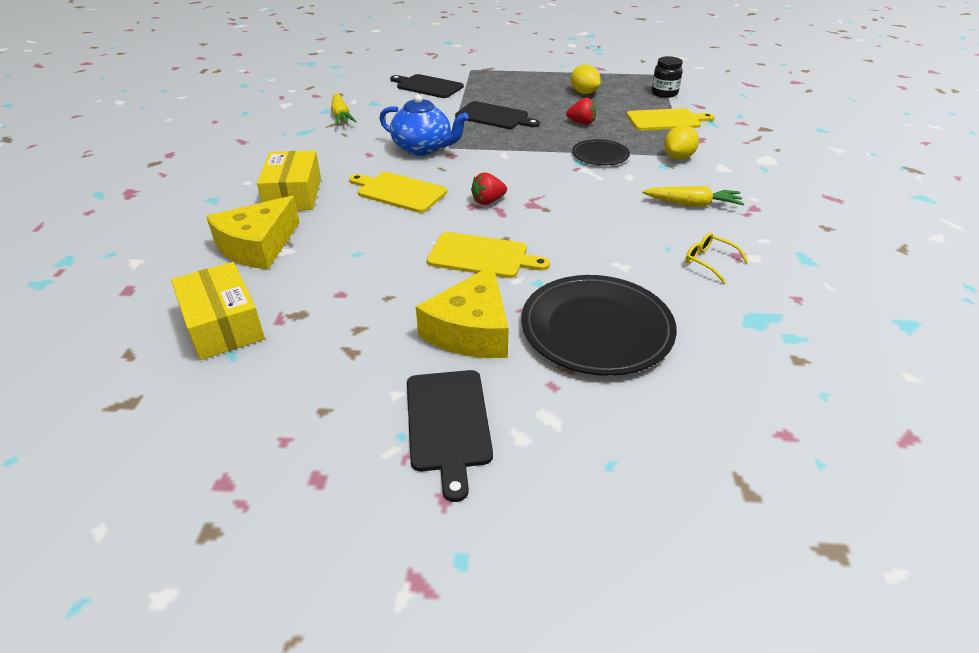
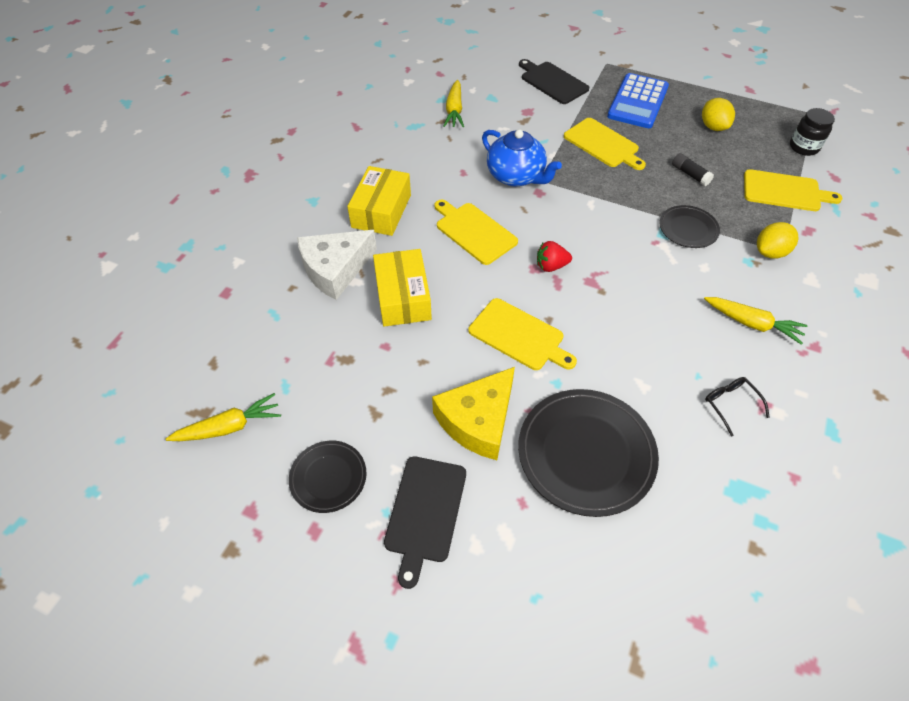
camera: 20 degrees right, 15 degrees up
(168, 408) = (229, 427): none -> yellow carrot
(223, 324) = (286, 353): yellow box -> yellow box (403, 297)
(258, 246) = (335, 269): yellow cheese -> white cheese
(316, 423) = (328, 477): none -> black plate
(494, 116) = (603, 144): black cutting board -> yellow cutting board
(511, 87) = (637, 102): none -> blue calculator
(581, 123) = (690, 174): red strawberry -> black glue stick
(710, 261) = (731, 405): yellow glasses -> black glasses

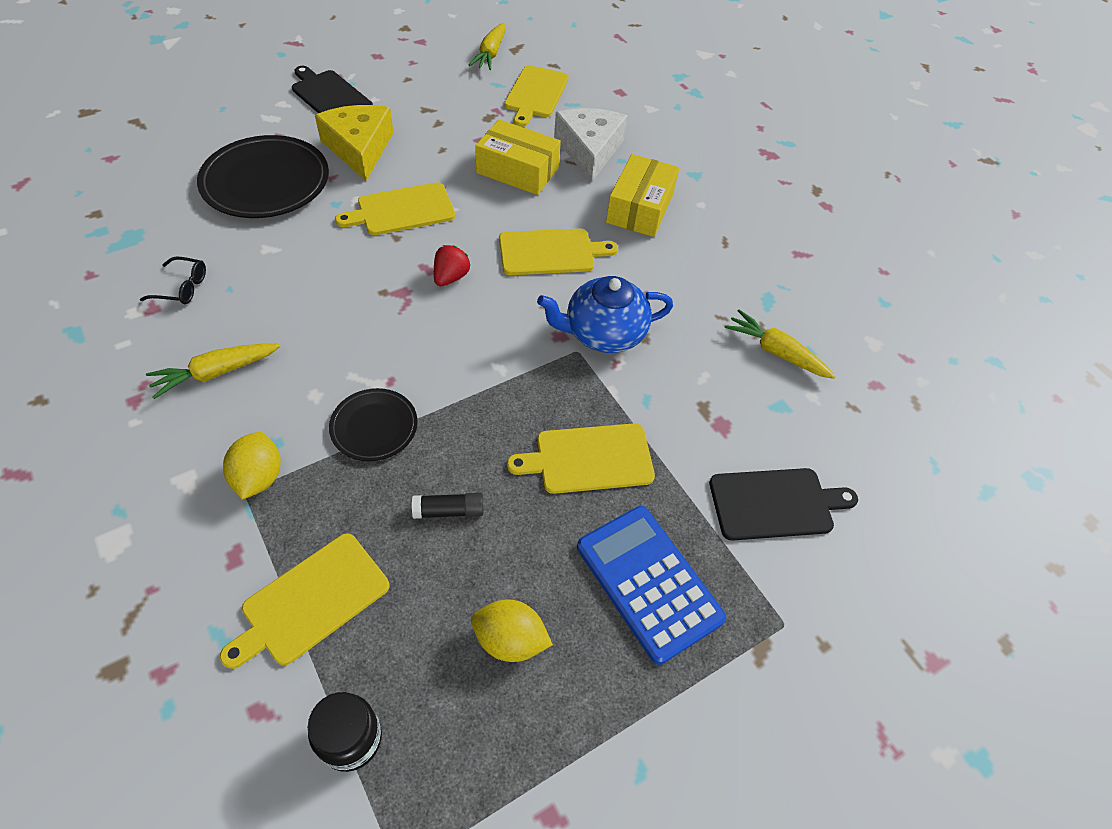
camera: 120 degrees right, 0 degrees up
(278, 348) = (535, 94): none -> yellow cutting board
(328, 477) = (404, 73): black plate -> none
(381, 211) = (640, 208): yellow box -> yellow box turned 60 degrees clockwise

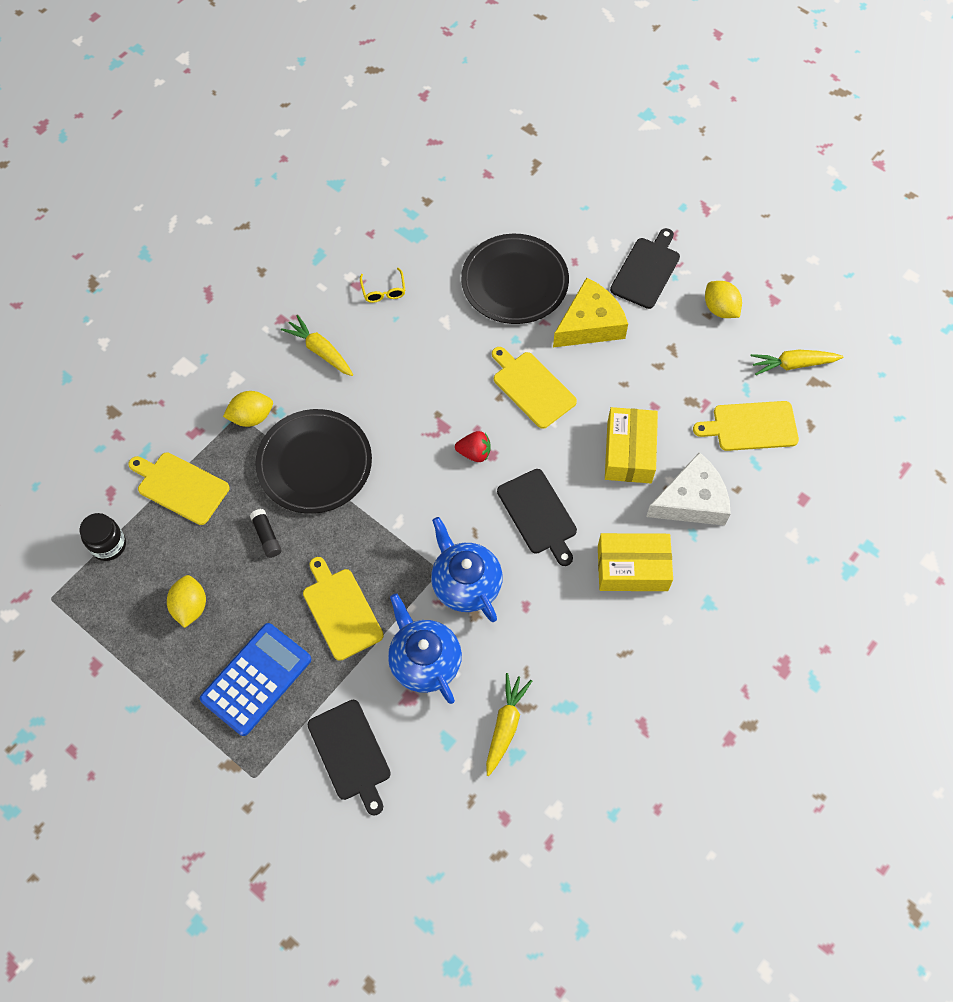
camera: 75 degrees right, 10 degrees up
(181, 287) = (383, 290): black glasses -> yellow glasses
(374, 427) = (314, 464): black plate -> black plate, size x1.83
(406, 70) = (720, 309): none -> yellow lemon
(550, 252) = (538, 514): yellow cutting board -> black cutting board
(682, 397) = (424, 661): none -> blue teapot

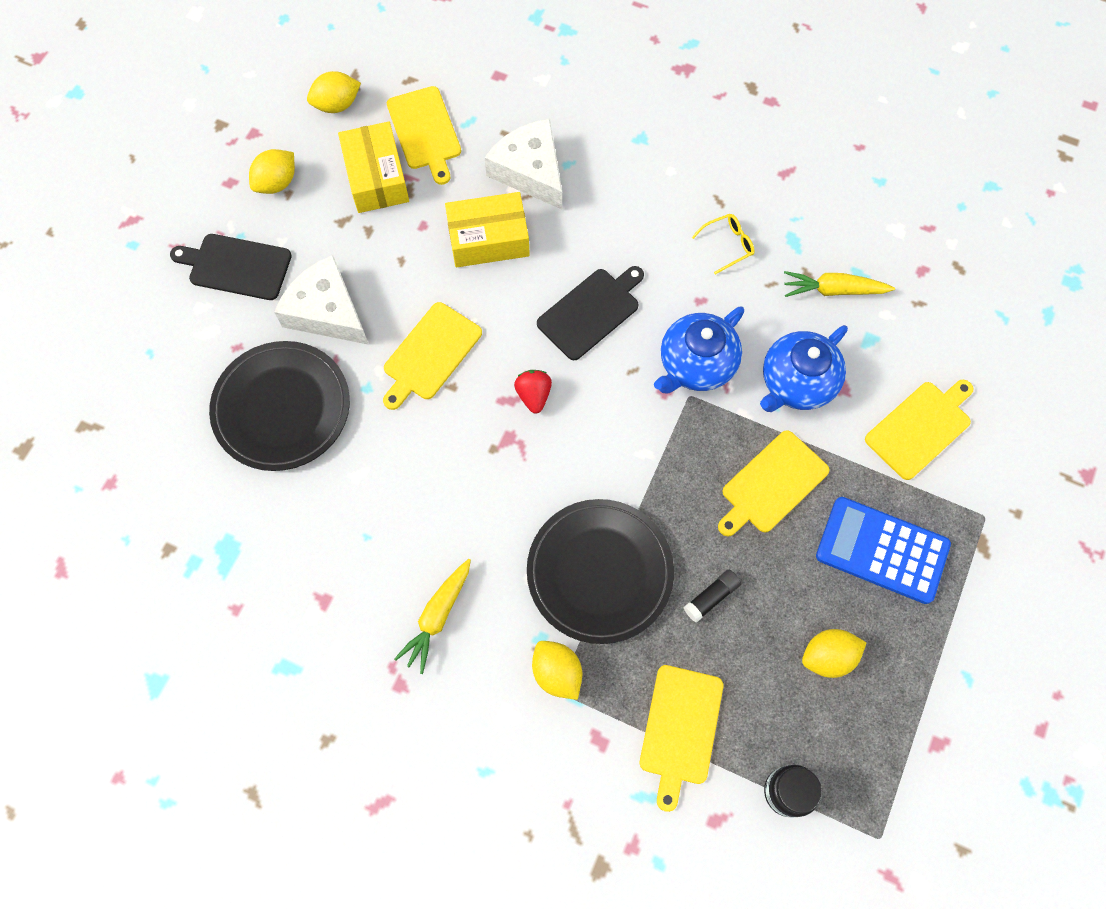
camera: 105 degrees left, 5 degrees up
(350, 753) = (920, 428): black cutting board -> yellow cutting board
(383, 290) = (326, 564): yellow glasses -> yellow glasses (727, 245)
(590, 324) = (327, 311): yellow cheese -> white cheese
(632, 568) = (624, 211): yellow box -> yellow box (376, 177)
(792, 364) = (337, 105): yellow carrot -> yellow lemon

